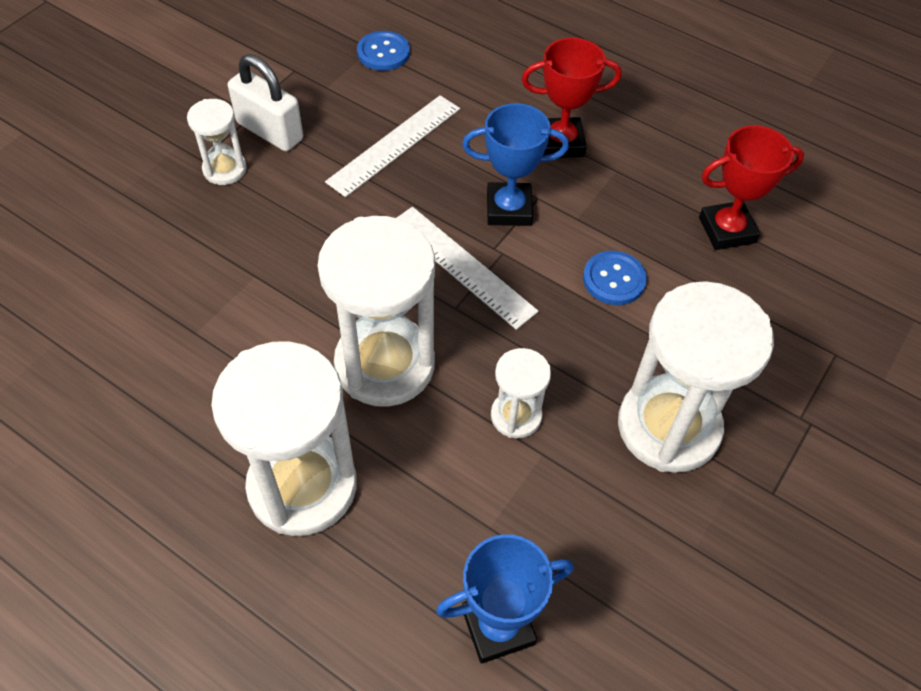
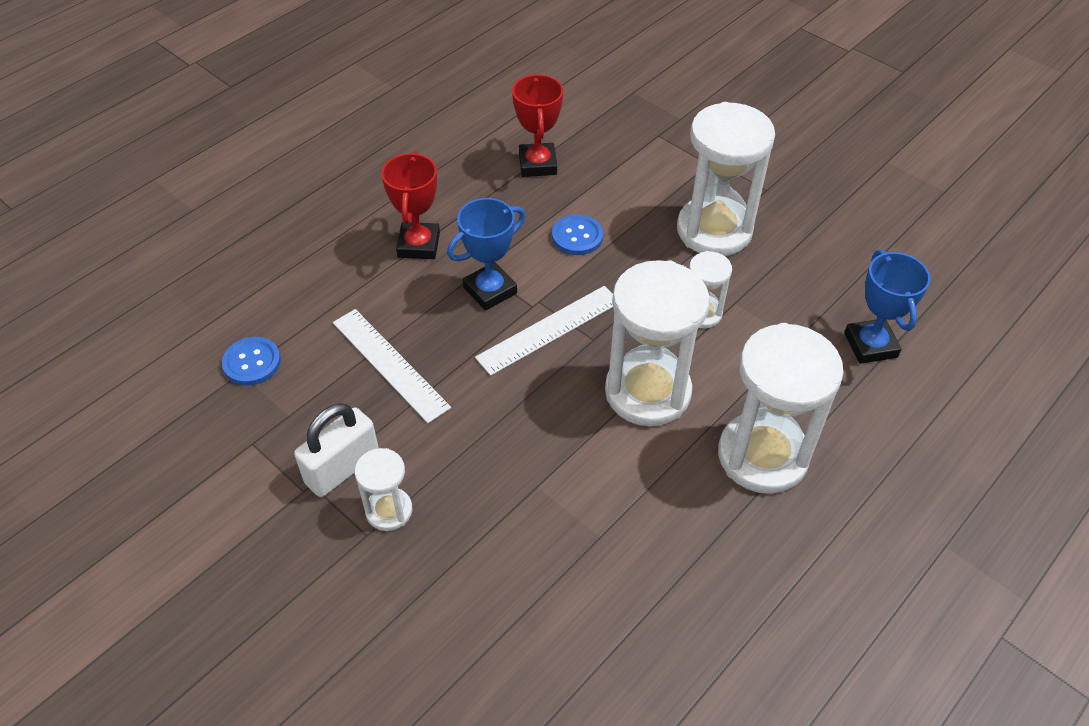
camera: 80 degrees left, 5 degrees down
(509, 209) = (490, 290): blue trophy -> blue trophy turned 45 degrees clockwise

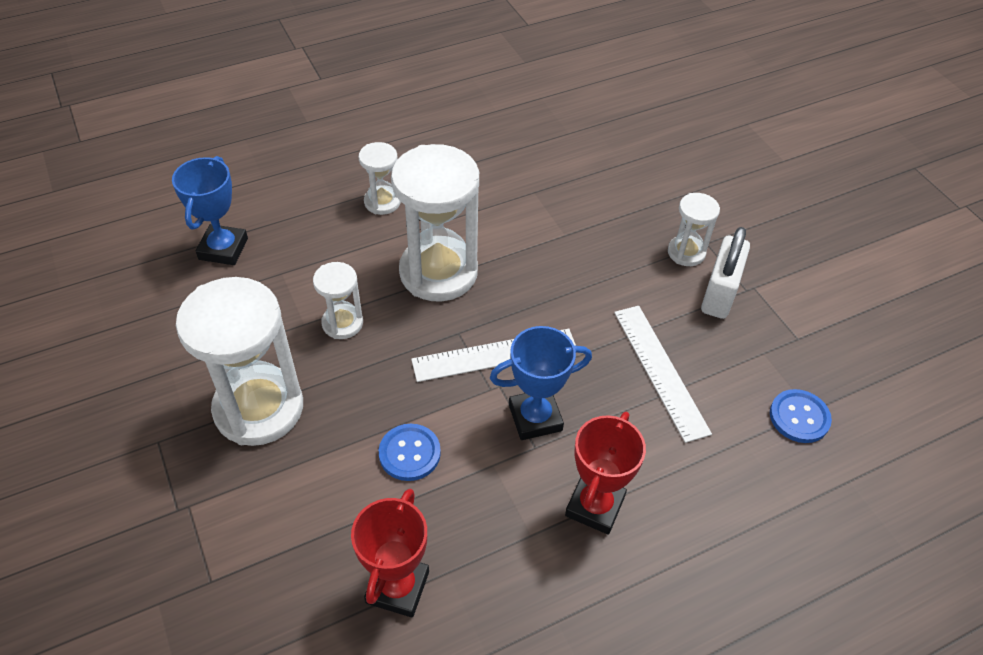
camera: 160 degrees left, 0 degrees up
(342, 468) = (719, 294): white padlock -> white padlock turned 45 degrees counterclockwise
(762, 456) = (382, 202): white hourglass -> white hourglass, size x0.50

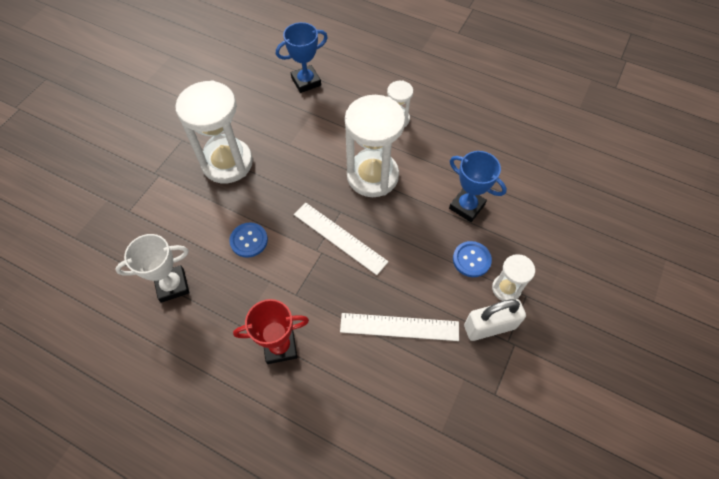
camera: 55 degrees right, 10 degrees up
(342, 323) = (303, 159): white hourglass -> none
(397, 587) = (172, 285): red trophy -> white trophy
(535, 418) = (314, 283): blue trophy -> blue trophy (466, 206)
(660, 370) = (399, 327): white ruler -> white ruler turned 60 degrees clockwise
(799, 417) = (430, 427): blue button -> blue button (471, 260)

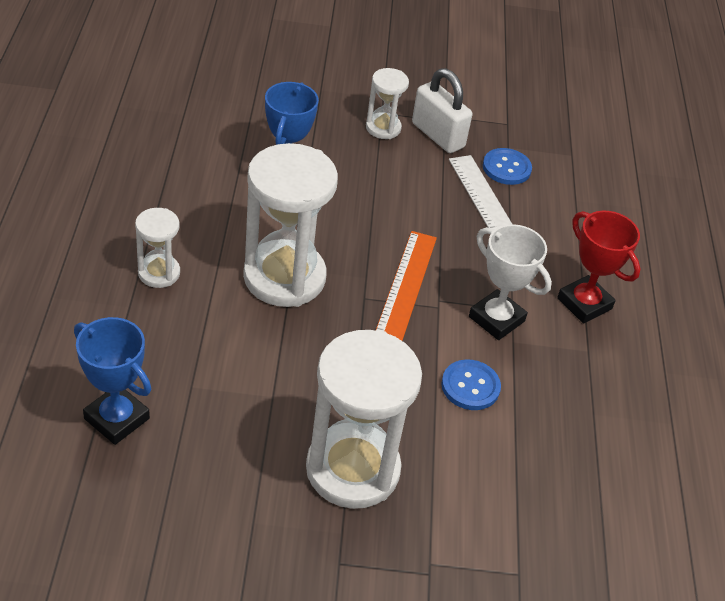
camera: 120 degrees left, 15 degrees down
(172, 285) = (591, 449): white trophy -> white trophy (496, 319)
(339, 238) = (406, 287): white ruler -> orange ruler
(471, 260) = (362, 160): blue button -> blue button (506, 168)

